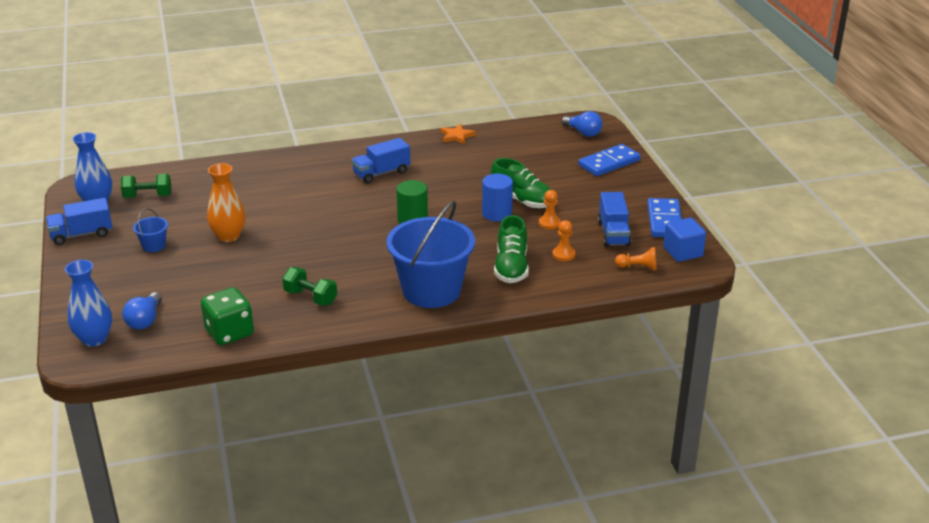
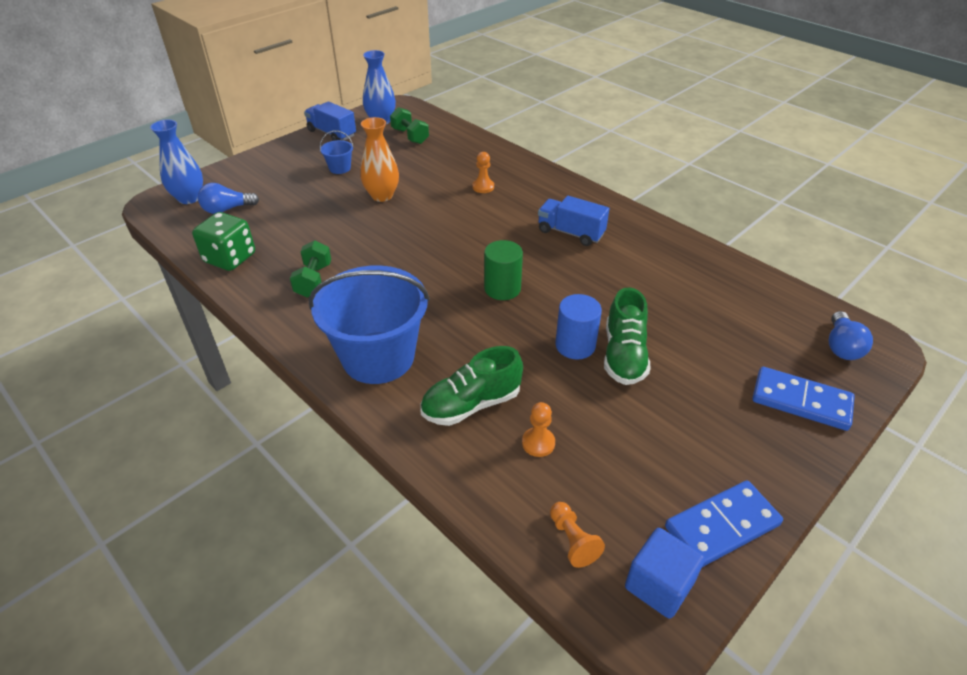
camera: 60 degrees right, 10 degrees up
(457, 136) = (701, 251): orange star -> none
(549, 223) = (597, 400): orange pawn -> orange pawn (483, 187)
(613, 233) = (633, 476): blue truck -> none

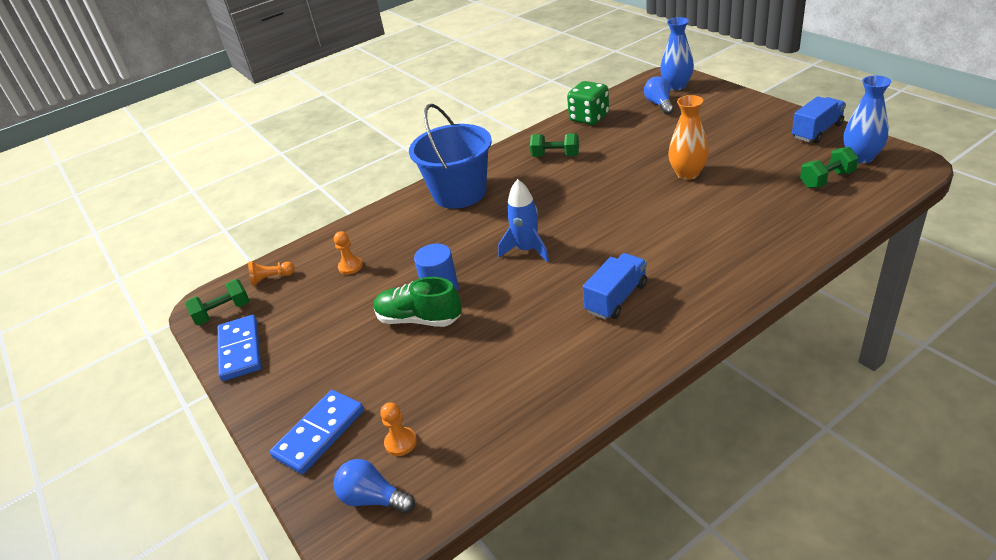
camera: 105 degrees right, 5 degrees down
(340, 168) = (739, 145): blue bucket -> none
(471, 404) = (398, 236): green shoe -> none
(483, 187) = (712, 235): orange pawn -> orange pawn (400, 442)
(502, 288) = (527, 250): green cylinder -> blue rocket
(659, 585) = (223, 312): blue cube -> green dumbbell

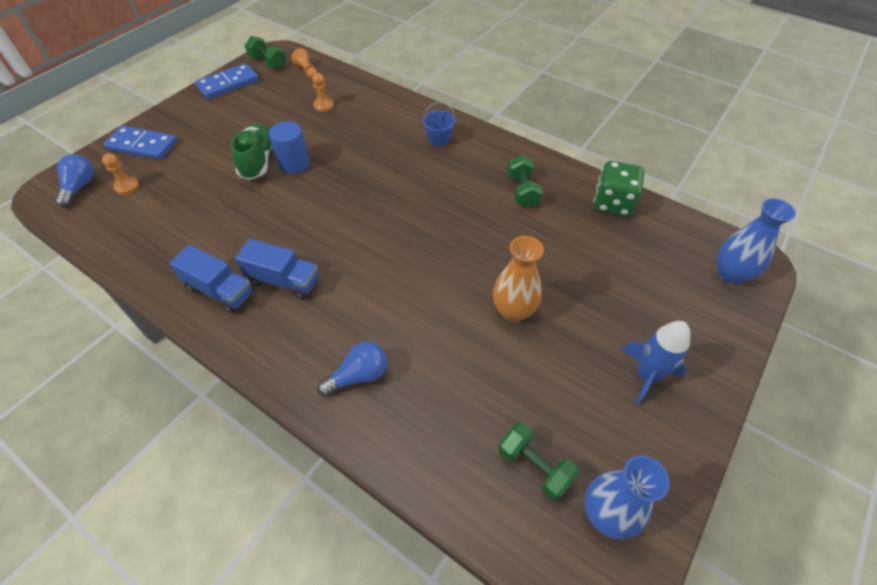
camera: 65 degrees right, 15 degrees up
(459, 193) = (438, 139): blue bucket -> blue bucket, size x0.41
(527, 250) = (354, 204): blue rocket -> blue rocket (646, 376)
(659, 104) = (672, 263): blue light bulb -> blue light bulb (359, 375)
(817, 131) = (664, 453): blue truck -> blue truck (220, 291)

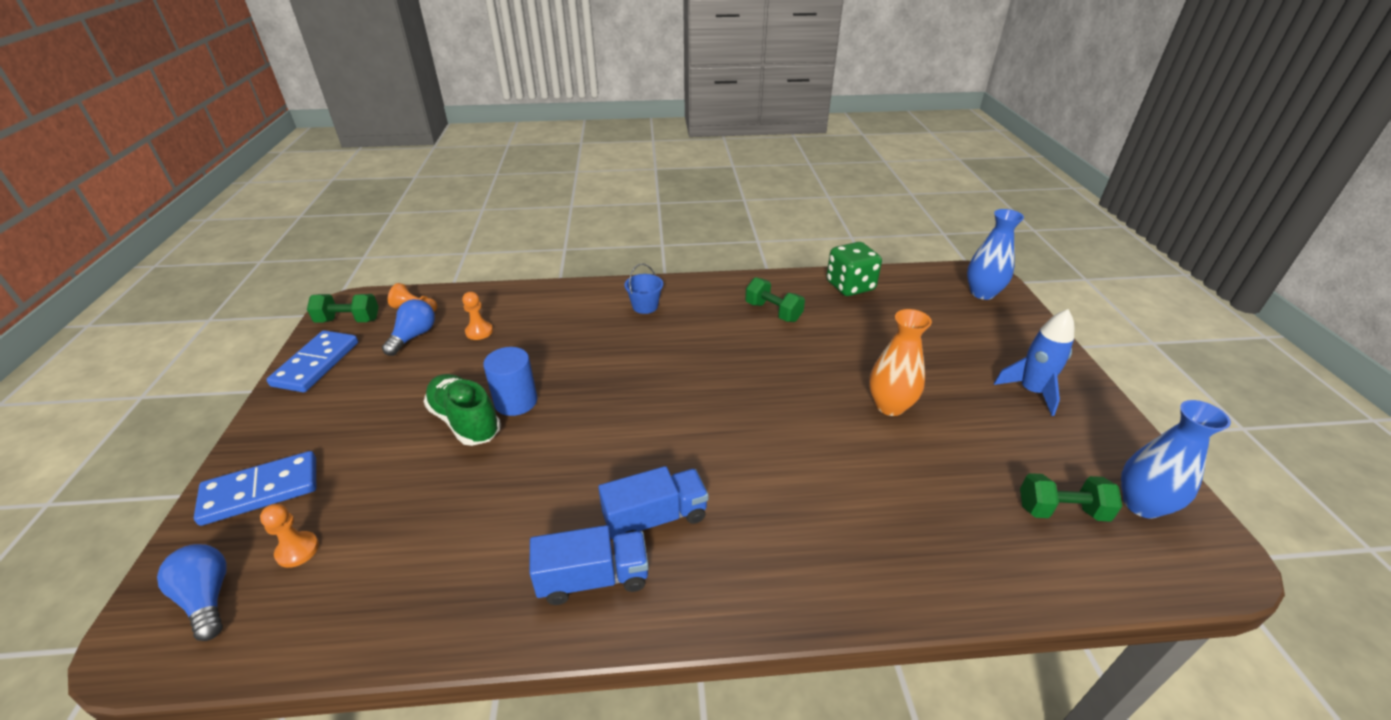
camera: 40 degrees left, 15 degrees down
(359, 375) = (845, 549): blue light bulb -> blue light bulb (414, 336)

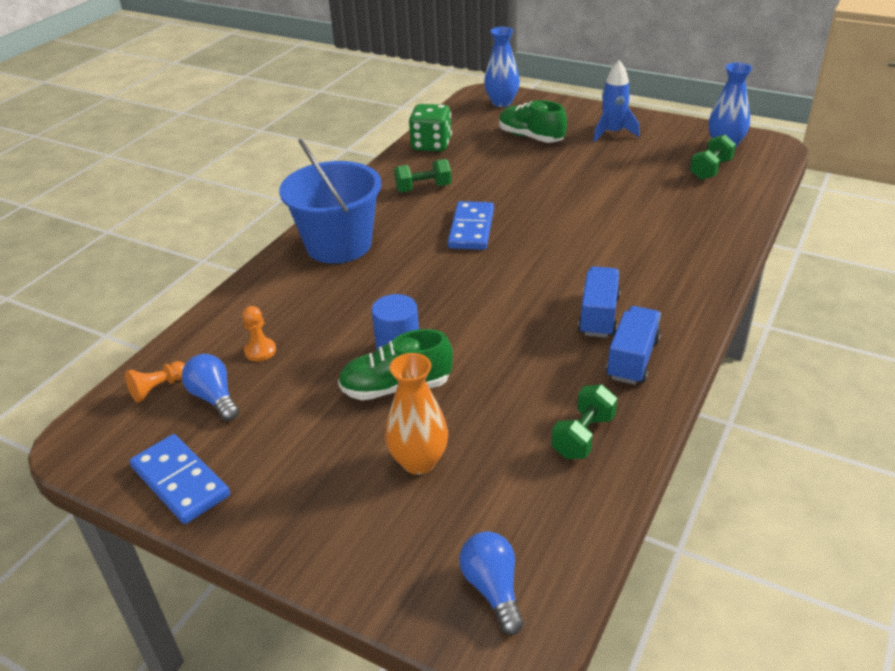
camera: 55 degrees left, 0 degrees up
(207, 598) = (493, 589): blue light bulb -> blue light bulb turned 75 degrees clockwise
(261, 491) = (370, 543): blue domino -> blue domino (471, 229)
(297, 550) = (478, 521): orange pawn -> none
(348, 320) = (116, 445): green dumbbell -> green dumbbell (583, 436)
(645, 306) = (339, 245): blue bucket -> blue bucket, size x2.41
(890, 406) = (578, 184): orange vase -> orange vase (419, 461)
(942, 337) = (531, 137): none -> green shoe

